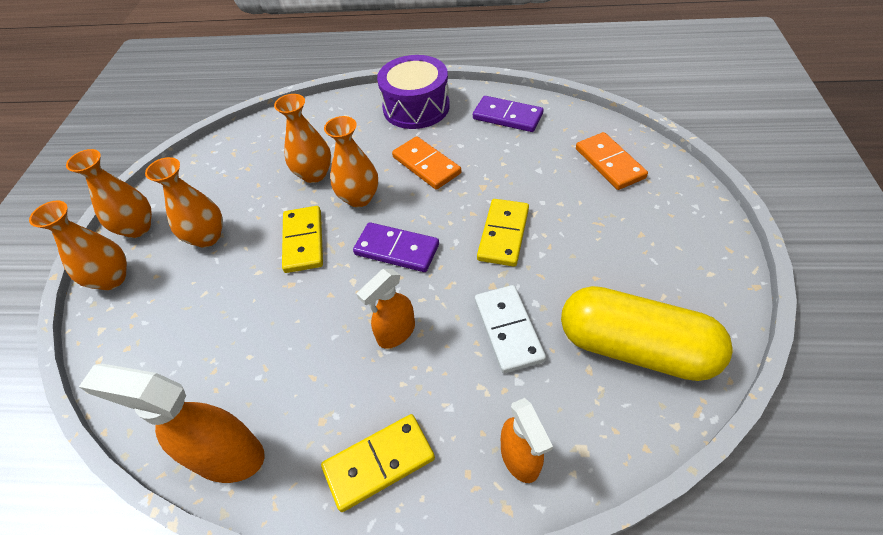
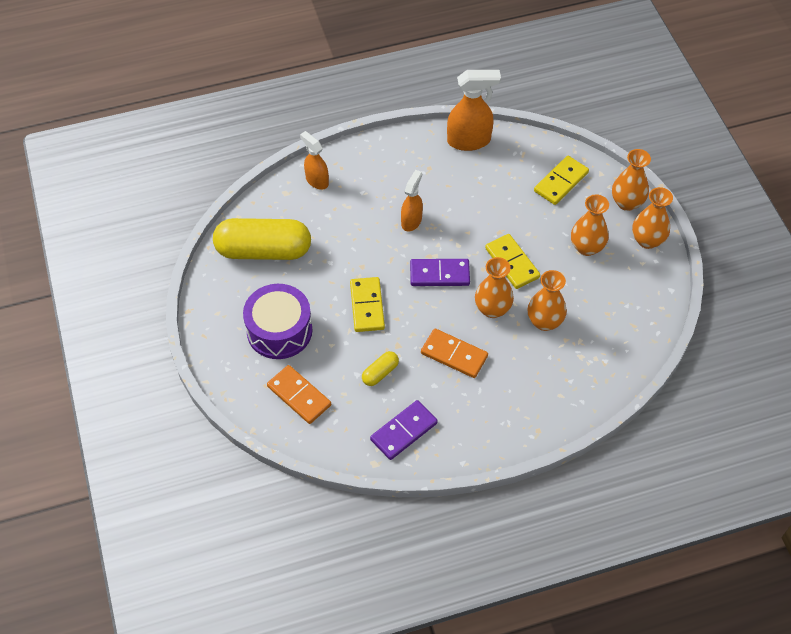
camera: 155 degrees right, 5 degrees up
(379, 463) = (388, 159): yellow domino -> yellow domino (561, 182)
(416, 107) = (497, 423): purple drum -> purple drum (279, 330)
(507, 117) = (403, 431): purple domino -> purple domino turned 45 degrees counterclockwise
(508, 330) = (342, 241): white domino -> none
(512, 165) = (380, 373): none -> yellow capsule

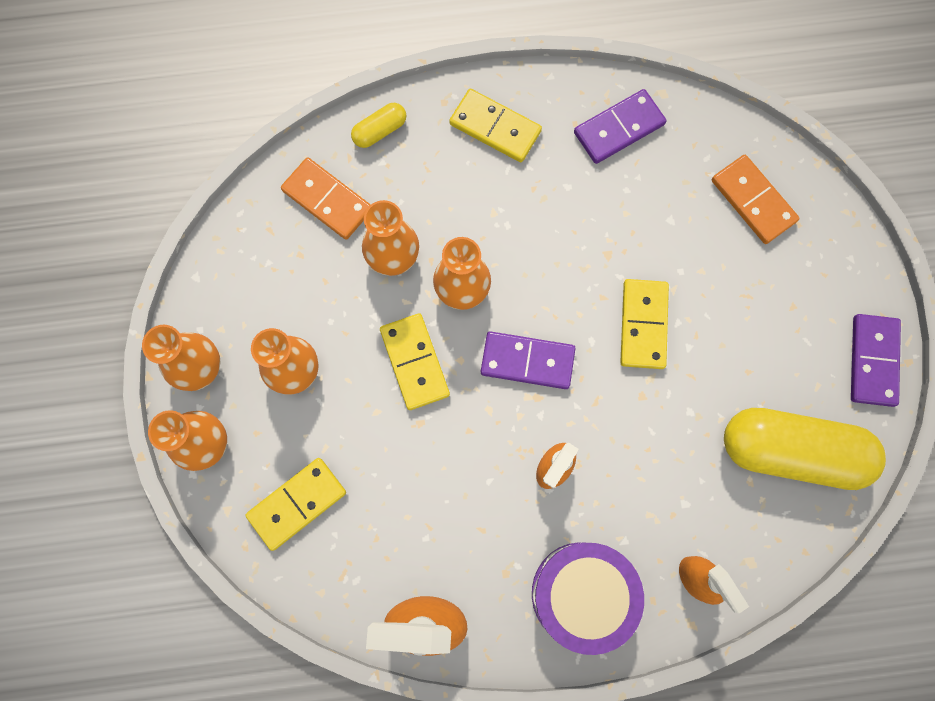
camera: 170 degrees left, 20 degrees up
(212, 308) = (872, 361): none -> purple domino
(279, 330) = (774, 306): purple drum -> purple drum (582, 594)
(380, 373) = (638, 216): yellow capsule -> yellow capsule (379, 131)
(454, 355) = (531, 226): orange domino -> orange domino (327, 200)
(495, 418) = (495, 127): none -> yellow domino

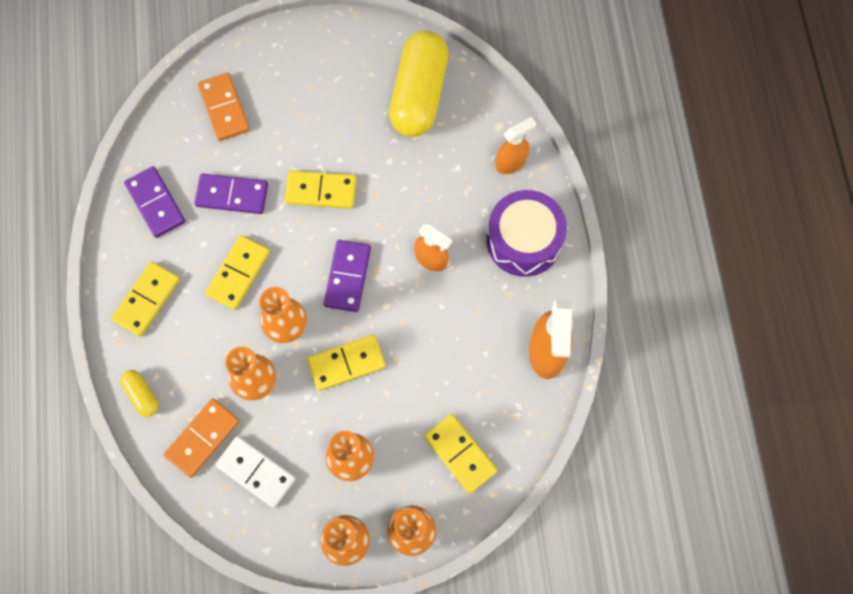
camera: 90 degrees left, 5 degrees down
(285, 261) = (256, 472): none -> white domino
(530, 229) = (238, 273): none -> yellow domino
(753, 201) = (224, 108): orange domino -> orange domino turned 75 degrees counterclockwise
(872, 361) = (353, 37): purple domino -> purple domino (232, 195)

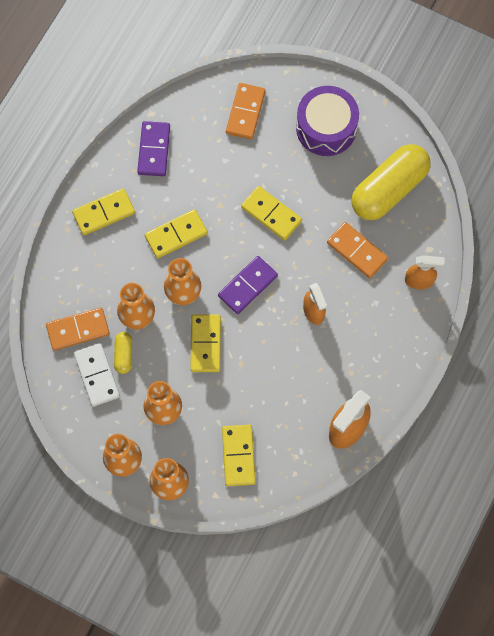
camera: 35 degrees right, 0 degrees up
(142, 395) = (58, 275): yellow capsule -> yellow capsule (123, 355)
(232, 195) = (208, 178): purple domino -> none
(346, 363) = (205, 344): yellow domino -> yellow domino turned 75 degrees clockwise
(431, 172) = (357, 251): none -> orange domino
(524, 241) = (387, 341): purple drum -> purple drum (326, 128)

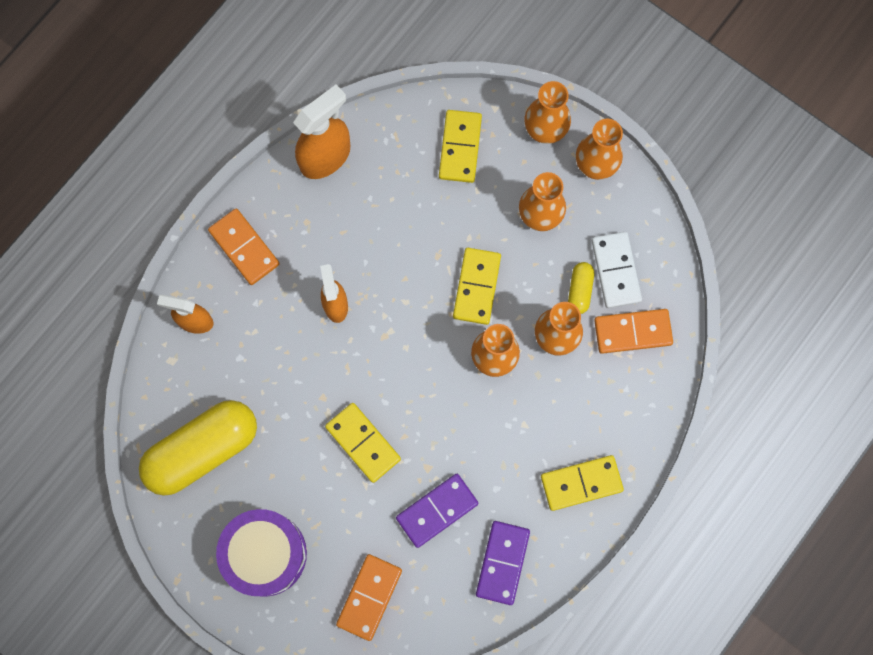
camera: 170 degrees left, 5 degrees up
(176, 235) = (491, 436): yellow domino -> none
(247, 286) = (411, 352): purple domino -> purple domino (437, 511)
(357, 251) = (263, 374): orange domino -> orange domino (244, 248)

